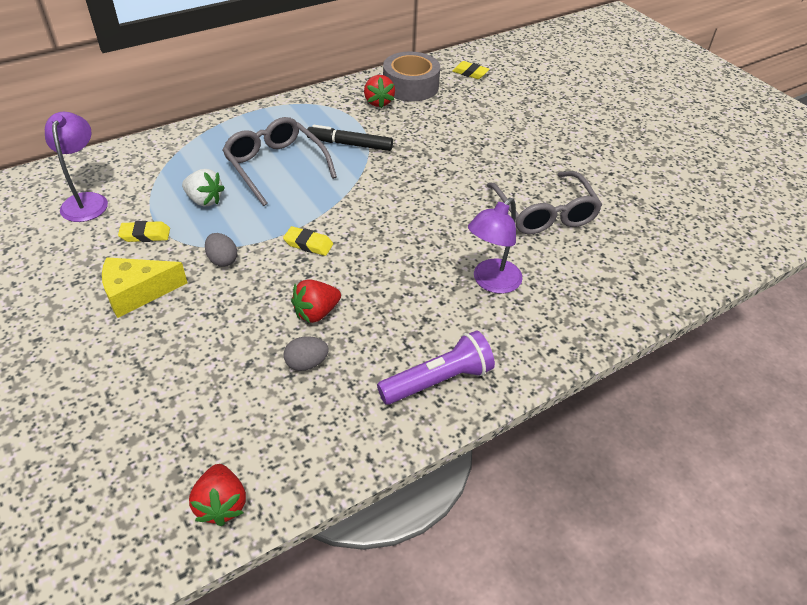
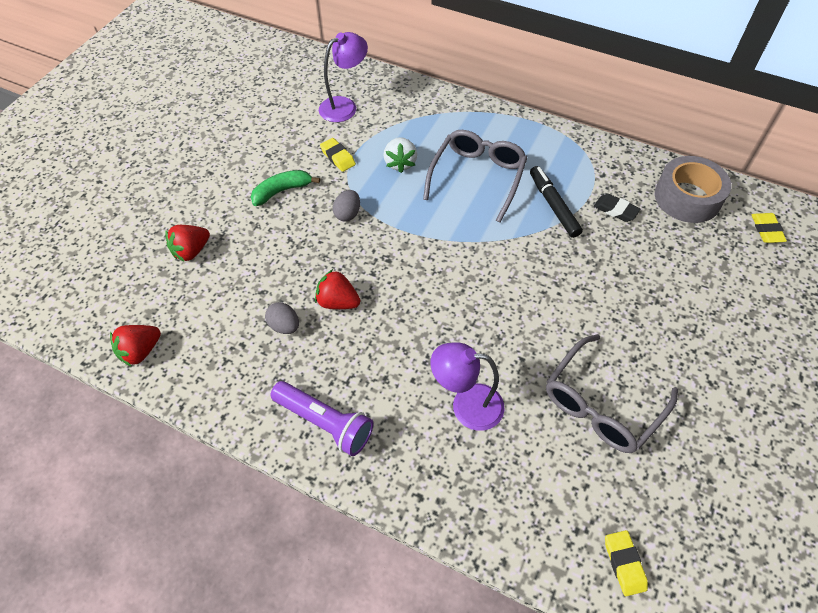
camera: 60 degrees right, 10 degrees up
(137, 293) = (282, 191): yellow cheese -> green banana
(308, 244) = (406, 253): yellow eraser -> yellow eraser (624, 564)
(378, 102) = (635, 190): red strawberry -> red strawberry (191, 251)
(387, 120) = (615, 210): none -> black eraser

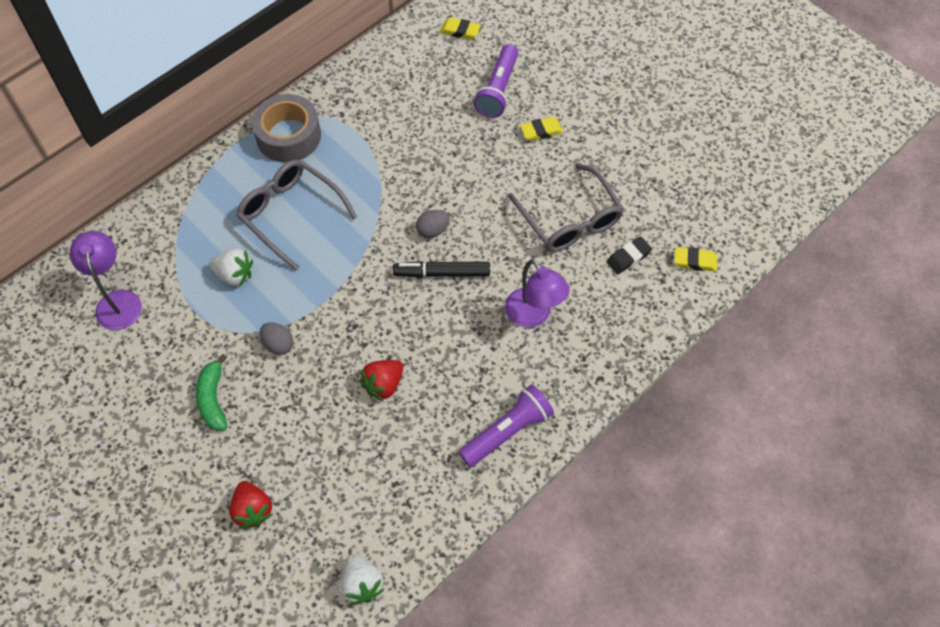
camera: 70 degrees left, 5 degrees up
(140, 351) = (361, 584): red strawberry -> white strawberry
(284, 326) = (390, 440): grey egg -> grey egg (433, 230)
(338, 157) = (193, 331): yellow eraser -> yellow eraser (541, 131)
(466, 405) = (533, 315): purple lamp -> purple lamp turned 60 degrees counterclockwise
(553, 205) = (357, 167): black marker -> black marker (442, 273)
(615, 210) = (387, 123): black eraser -> black eraser (628, 257)
(687, 198) = (400, 66): grey tape -> grey tape (288, 136)
(719, 285) = (498, 90): none -> purple flashlight

